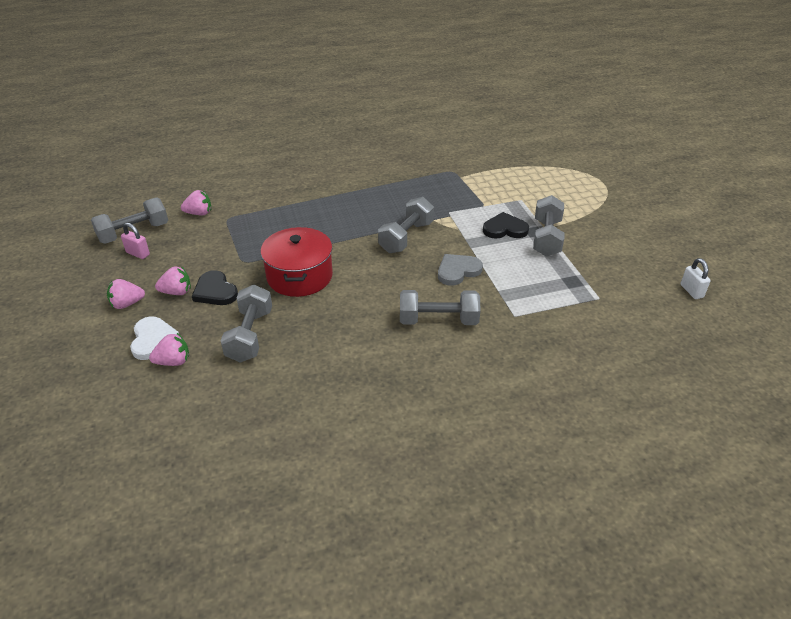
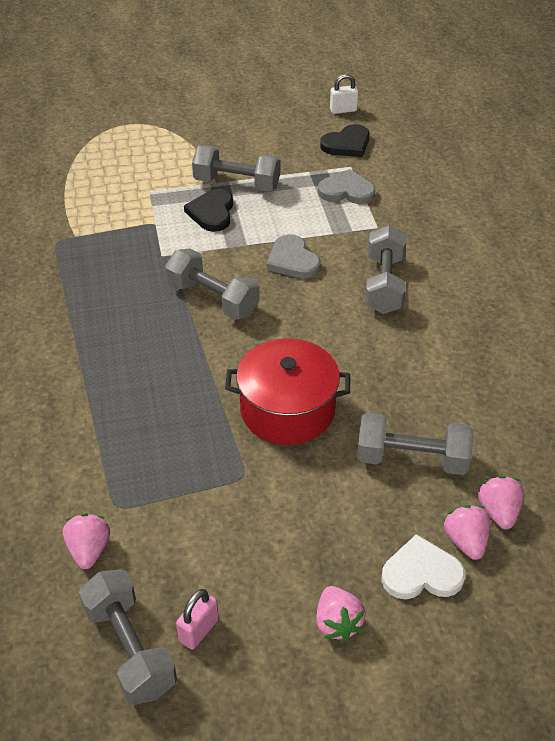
camera: 85 degrees left, 5 degrees up
(176, 292) = (312, 556): pink strawberry -> pink strawberry (498, 512)
(215, 291) = (314, 506): black heart -> black heart (347, 144)
(560, 296) = (346, 191): none -> grey heart

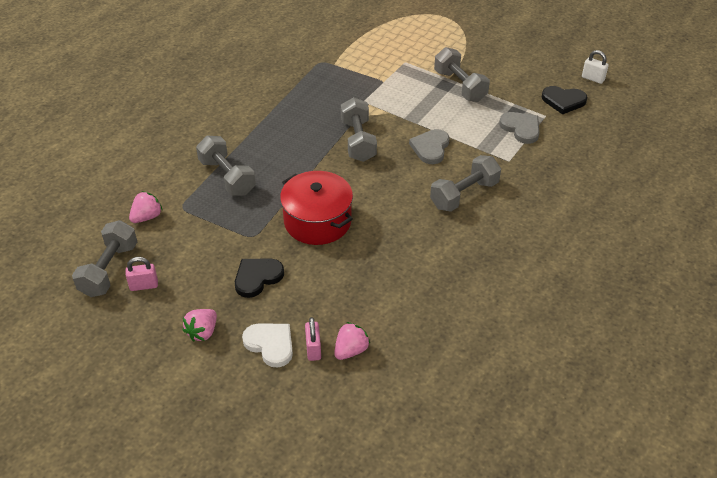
camera: 45 degrees right, 0 degrees up
(212, 213) = (422, 94): black heart -> black heart (257, 277)
(411, 459) = (344, 291): grey dumbbell -> grey dumbbell (227, 177)
(465, 541) = (313, 349): pink strawberry -> pink padlock

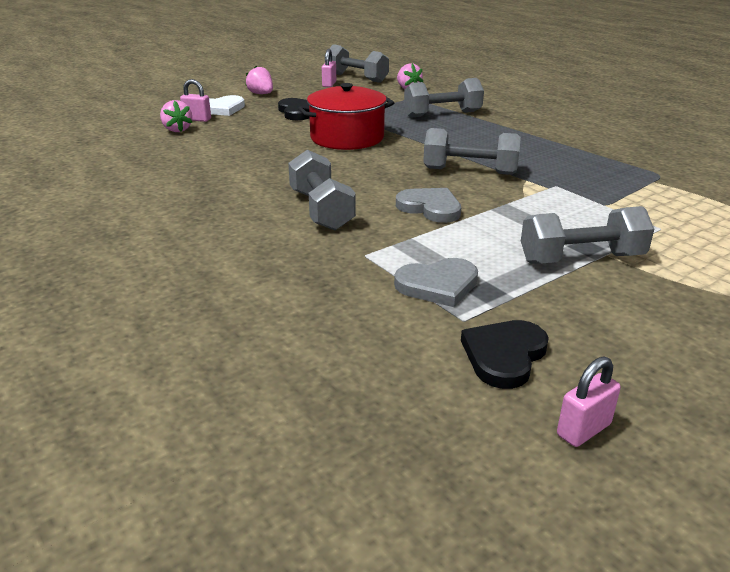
camera: 110 degrees right, 15 degrees down
(593, 78) = (583, 430): white padlock -> pink padlock

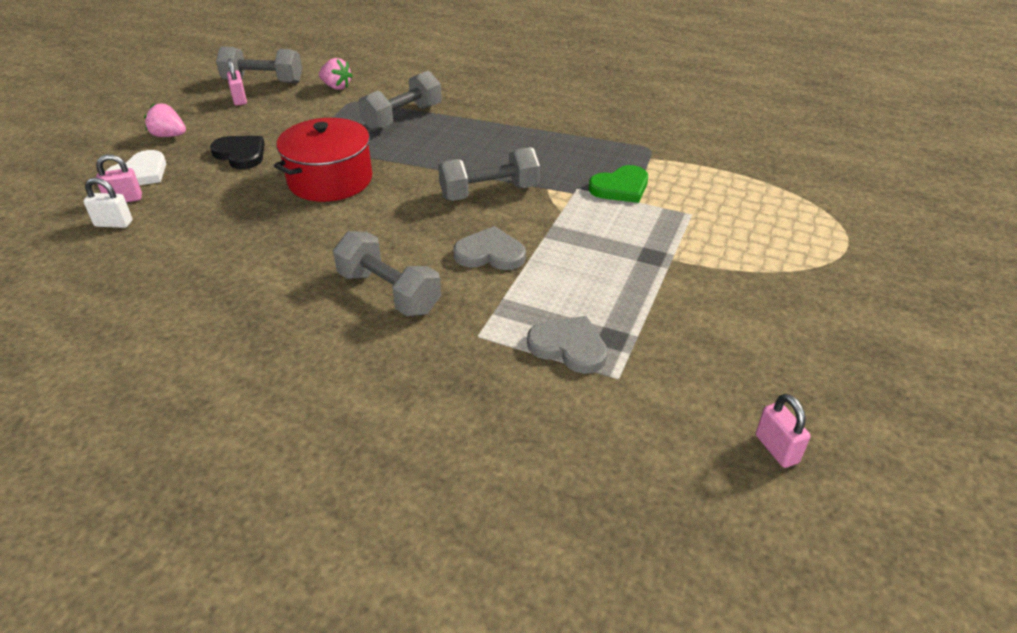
camera: 30 degrees left, 10 degrees up
(177, 130) = (114, 224): pink strawberry -> white padlock
(438, 285) = (569, 347): grey heart -> grey heart turned 105 degrees counterclockwise
(504, 355) = (675, 402): black heart -> none
(581, 259) = (657, 272): grey dumbbell -> none
(583, 430) = (776, 449): pink padlock -> pink padlock turned 45 degrees counterclockwise
(601, 194) = (620, 187): none -> green heart

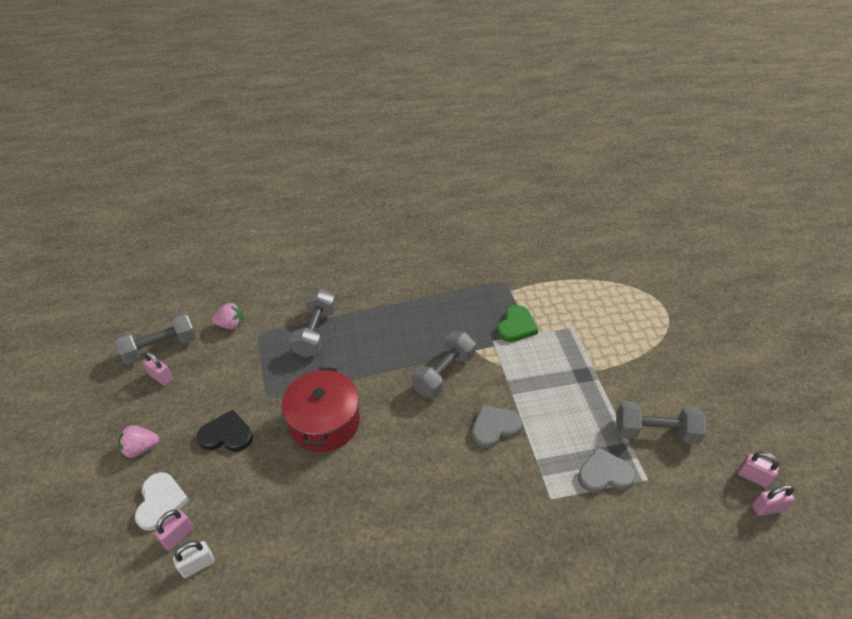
camera: 35 degrees left, 5 degrees up
(389, 292) = (466, 499): grey dumbbell -> grey dumbbell (655, 432)
(759, 488) = (767, 508): none -> pink padlock

